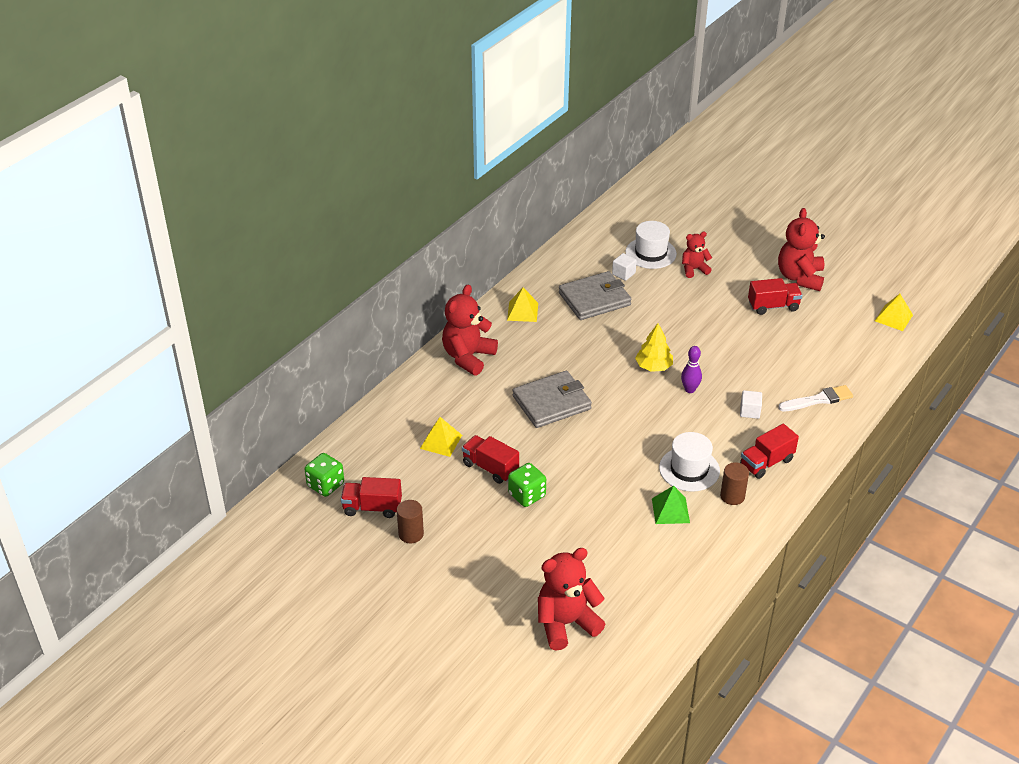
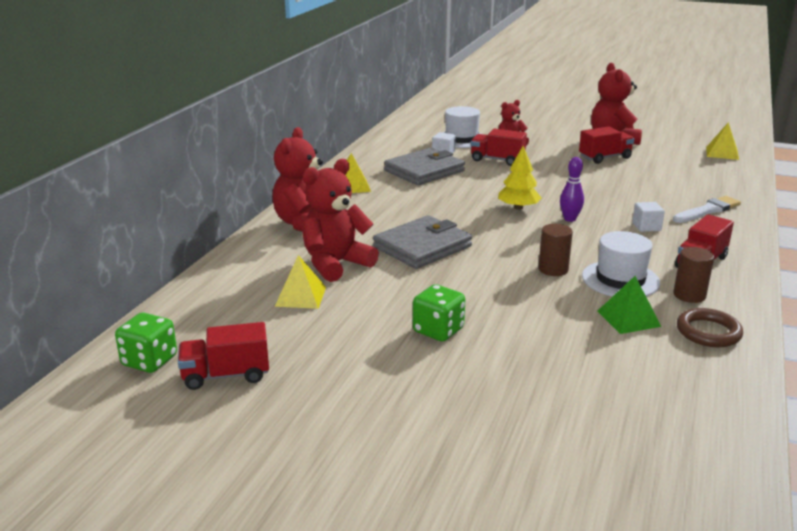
camera: 15 degrees left, 15 degrees down
(411, 534) = (294, 396): brown cylinder -> brown cylinder (553, 269)
(490, 468) = (376, 311): red truck -> red truck (497, 160)
(566, 623) = (579, 466): red teddy bear -> red teddy bear (336, 264)
(721, 535) = (708, 332): none -> brown ring

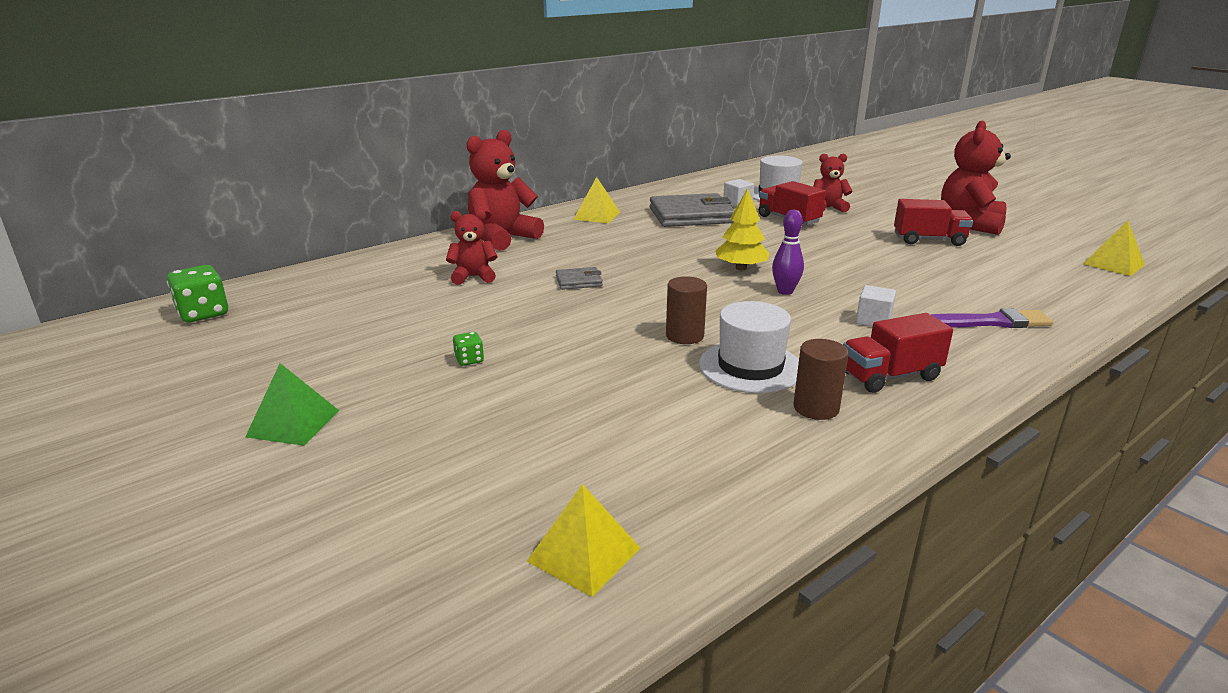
camera: 30 degrees right, 0 degrees up
(226, 375) = (235, 342): red truck -> none
(301, 296) = (399, 296): yellow pyramid -> yellow pyramid (584, 554)
(336, 264) = (473, 277): red teddy bear -> red teddy bear, size x0.58
(422, 247) = (579, 281): grey wallet -> grey wallet, size x0.47
(438, 330) = (469, 360): green dice -> green dice, size x0.52
(628, 318) = (694, 410): green pyramid -> green pyramid (293, 423)
(707, 210) = (991, 322): white brush -> purple brush
(708, 332) = (776, 457): brown ring -> none

